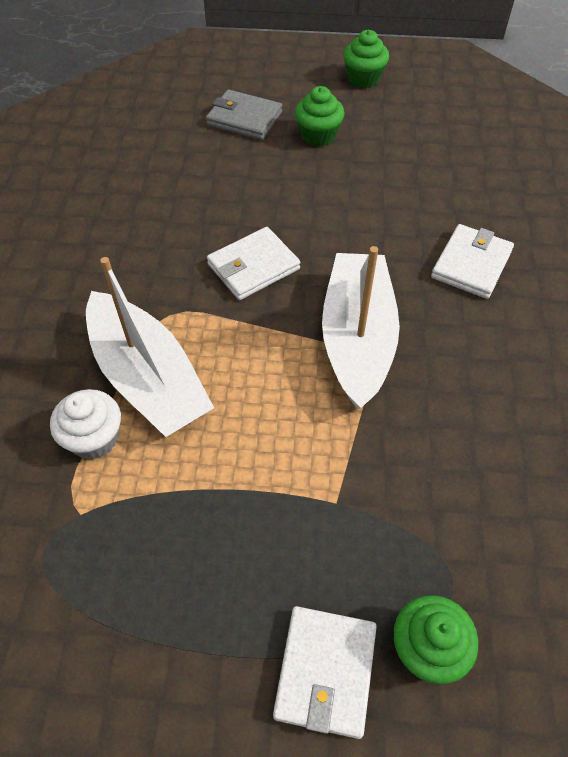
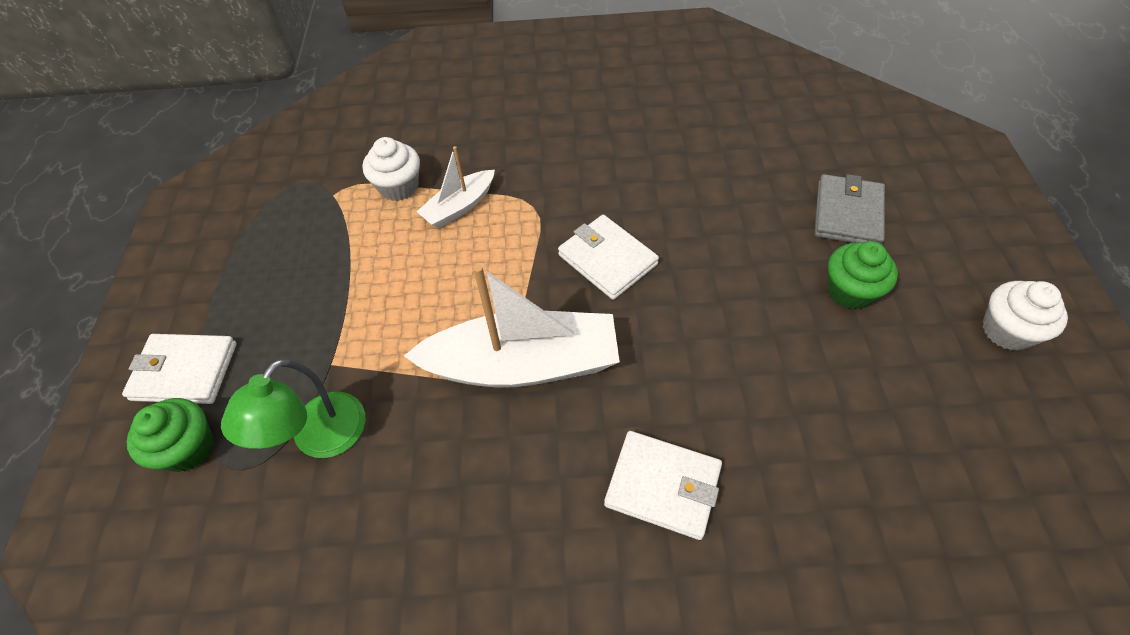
camera: 85 degrees right, 0 degrees up
(148, 378) = (459, 207): white boat -> white boat, size x0.53
(363, 78) = (1007, 330): green cupcake -> white cupcake
(422, 508) = (319, 439): none -> green lamp

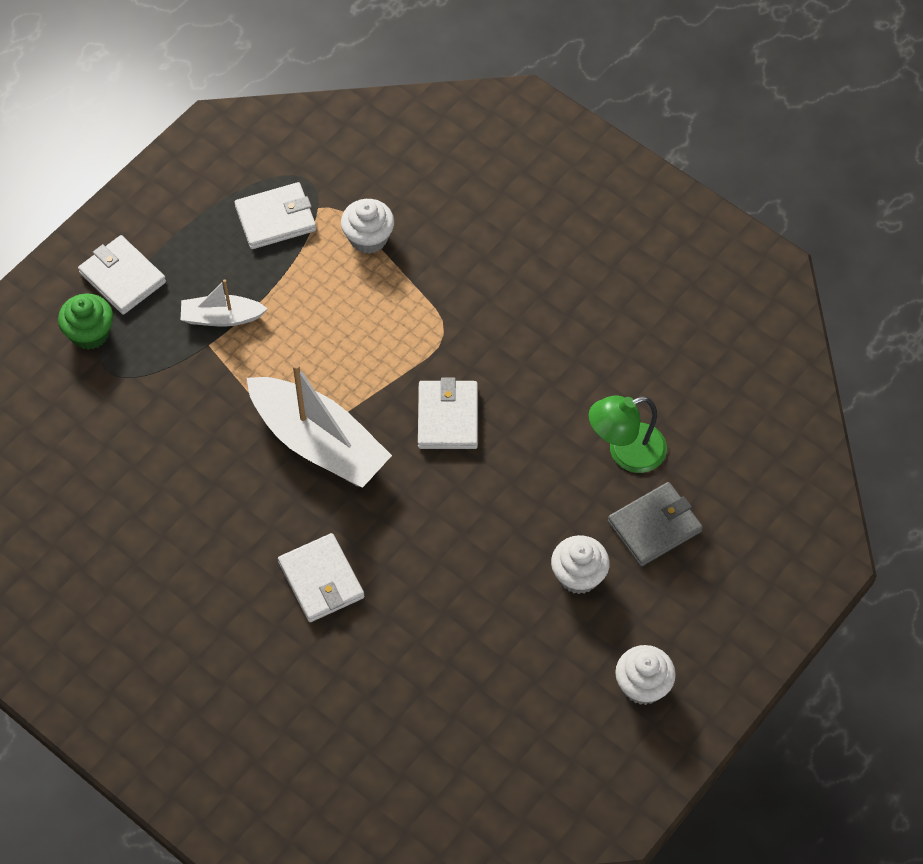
camera: 40 degrees right, 5 degrees up
(302, 225) = (276, 219): none -> white wallet
(319, 439) = (163, 389): green lamp -> green lamp (625, 452)
(459, 207) = (393, 291): white boat -> white boat (221, 317)
(850, 291) = (578, 575): green cupcake -> white cupcake

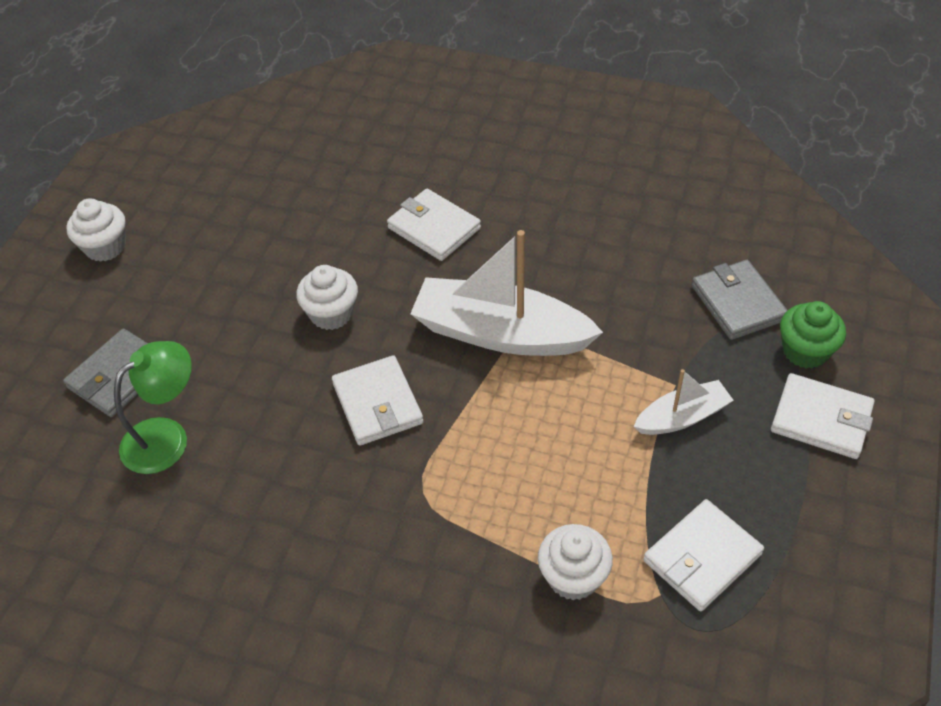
camera: 160 degrees right, 10 degrees down
(108, 395) = (738, 303): none -> grey wallet
(578, 575) = (188, 309): white cupcake -> white cupcake (331, 314)

